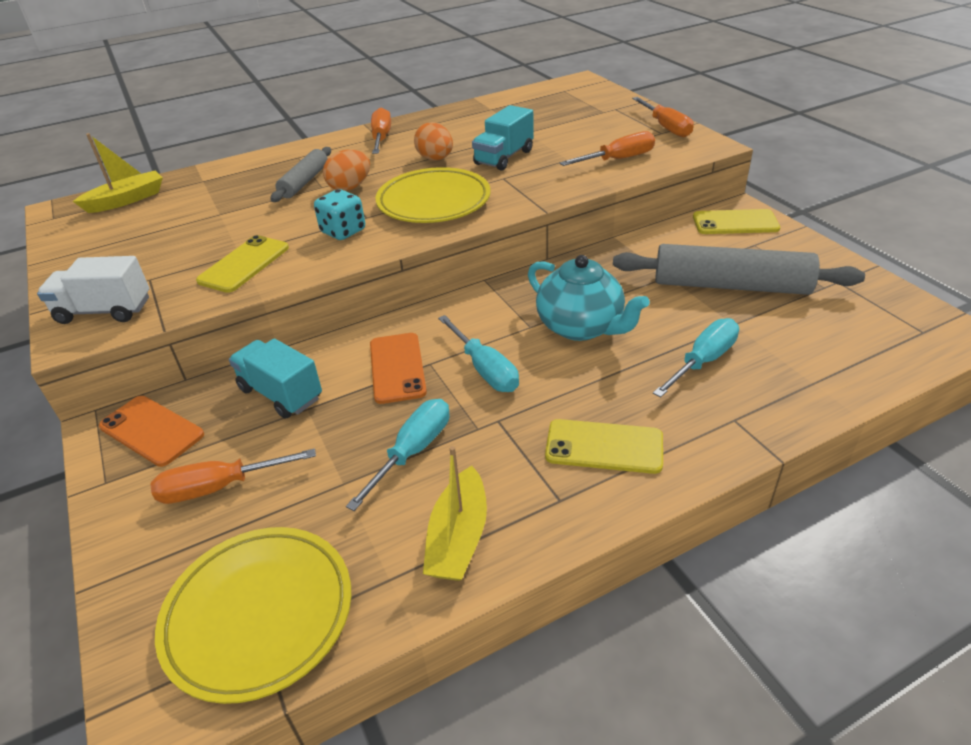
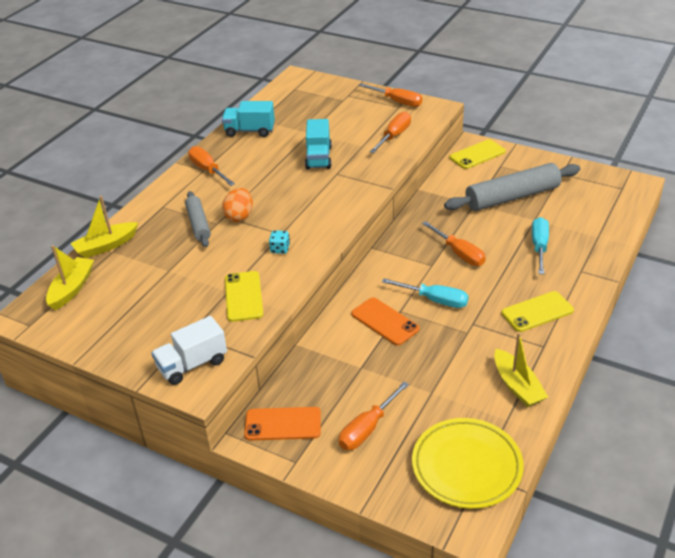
camera: 35 degrees left, 0 degrees up
(205, 174) = (106, 246): none -> yellow boat
(280, 394) = (334, 367): turquoise truck -> turquoise truck (250, 131)
(343, 231) = (280, 249): turquoise dice -> turquoise dice, size x0.66
(413, 451) = (448, 359): turquoise screwdriver -> none
(434, 202) = (313, 207): yellow plate -> none
(435, 159) = (272, 174): orange egg -> none
(581, 327) = (459, 254): turquoise teapot -> orange screwdriver

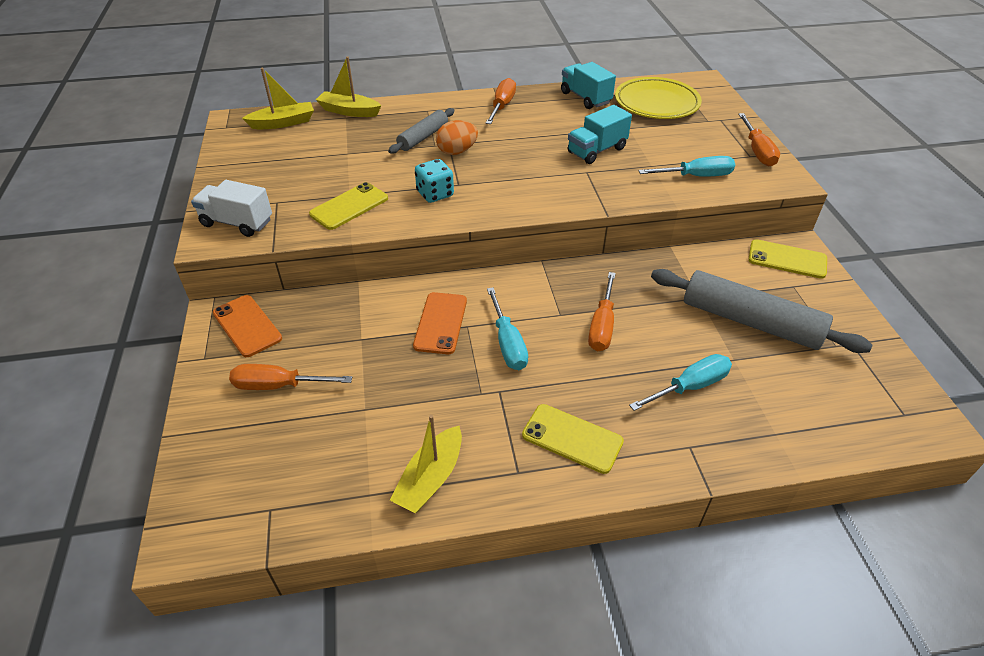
camera: 50 degrees right, 5 degrees up
(280, 249) = (435, 194): turquoise dice -> turquoise dice, size x1.52
(394, 136) = (697, 176): orange screwdriver -> turquoise screwdriver
(466, 466) = (273, 492): yellow plate -> yellow plate (656, 103)

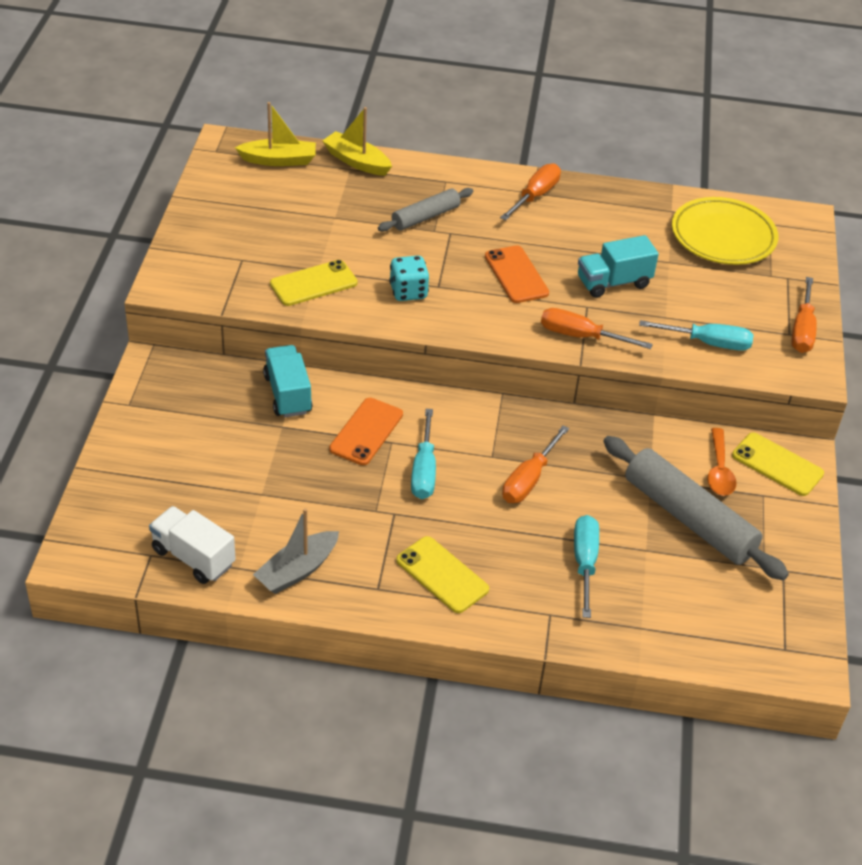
camera: 15 degrees right, 0 degrees up
(237, 223) = (196, 274): white truck -> white truck (193, 557)
(247, 326) = (177, 383): orange phone -> orange phone (516, 275)
(278, 385) = (189, 450): orange screwdriver -> orange screwdriver (580, 336)
(430, 478) = (297, 570): yellow boat -> grey boat
(457, 151) = (455, 245): orange egg -> none
(585, 98) = (640, 208): turquoise truck -> turquoise truck (287, 394)
(690, 386) = (584, 562): turquoise screwdriver -> turquoise screwdriver turned 75 degrees counterclockwise
(747, 276) = (719, 470): none -> orange spoon

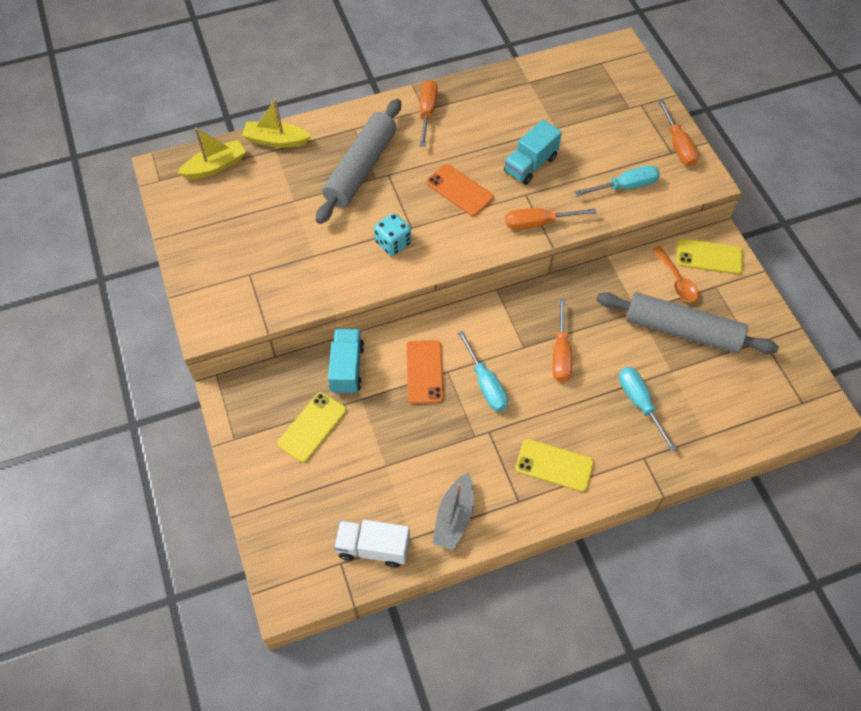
camera: 25 degrees left, 15 degrees up
(287, 394) = (347, 368): turquoise truck -> turquoise truck turned 45 degrees clockwise
(313, 283) = (318, 270): yellow phone -> yellow phone (312, 427)
(425, 217) = (361, 168): grey rolling pin -> grey rolling pin, size x1.76
(723, 237) = (577, 89): yellow plate -> none

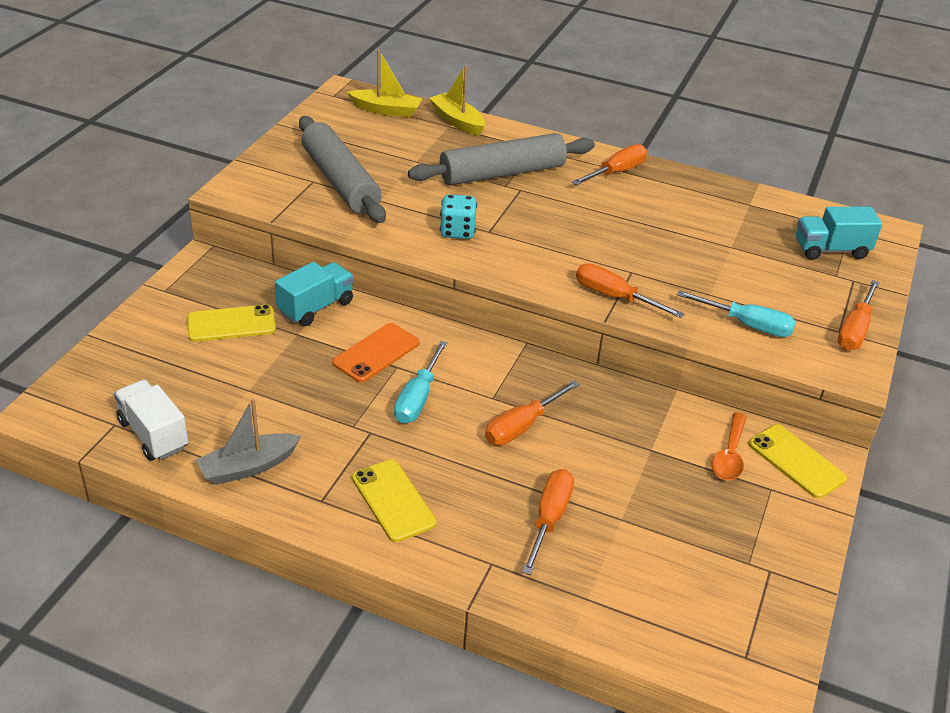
camera: 40 degrees right, 20 degrees down
(459, 190) = (570, 234): orange phone -> none
(530, 165) = (666, 256): turquoise truck -> turquoise truck (831, 250)
(639, 402) = (549, 518): turquoise screwdriver -> orange screwdriver
(682, 330) = (679, 496): grey rolling pin -> grey rolling pin (340, 181)

